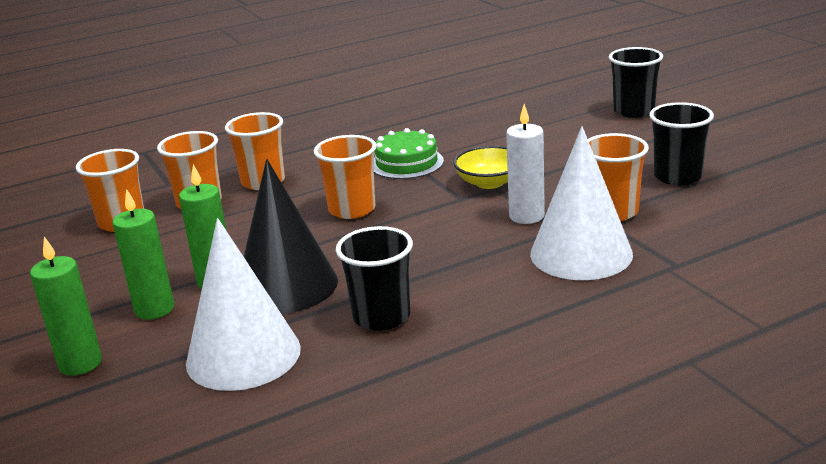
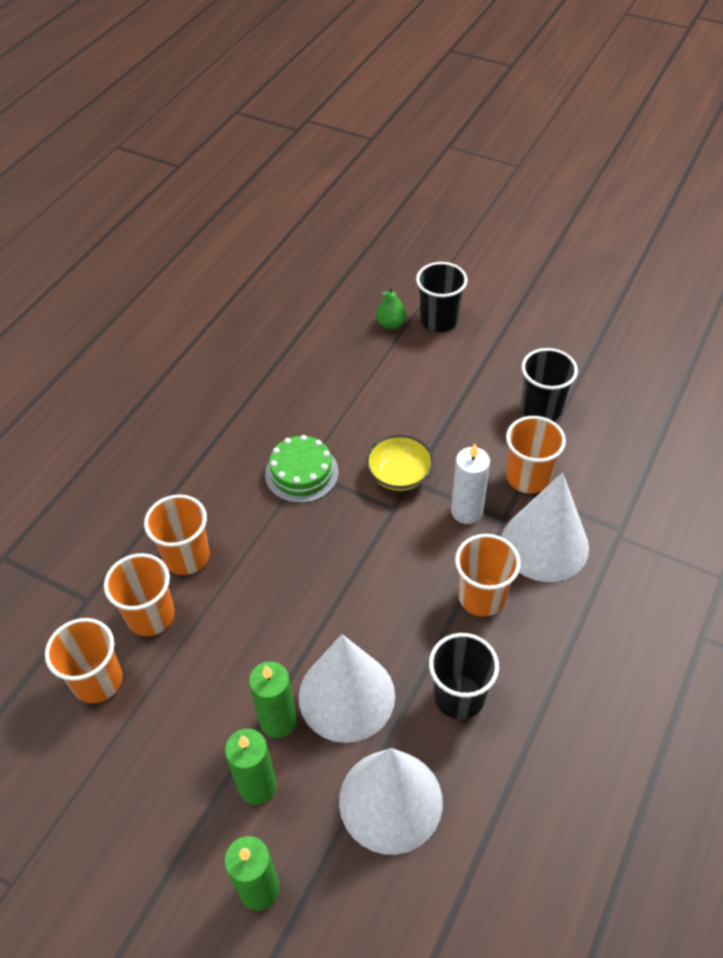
camera: 35 degrees left, 25 degrees up
(286, 286) = (346, 696): black cone -> white cone
(352, 209) = (311, 564): orange cup -> orange cup (481, 597)
(585, 105) = (391, 324): none -> green pear

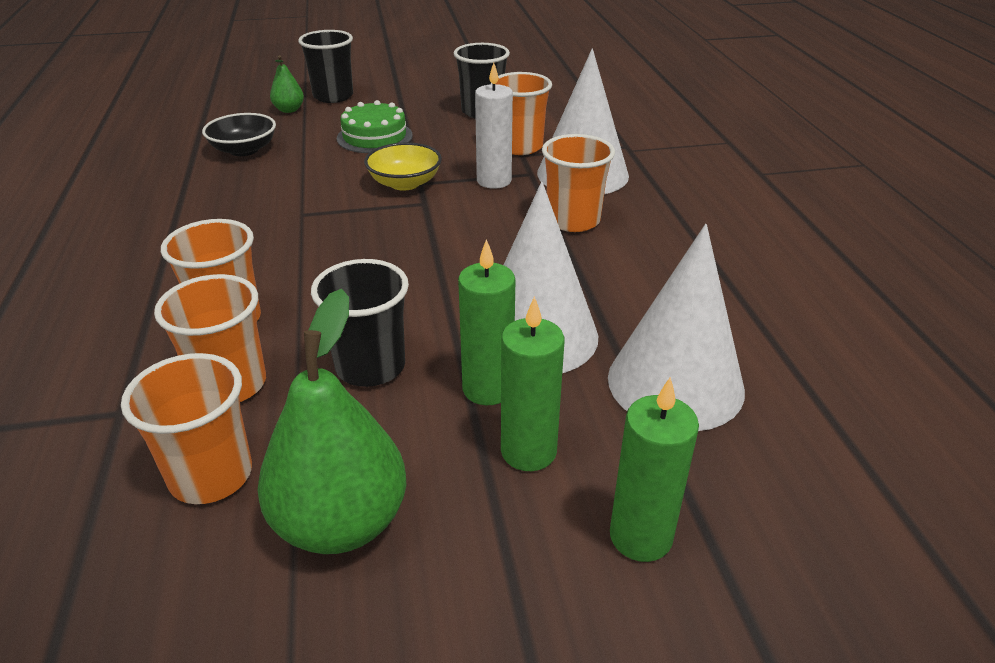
camera: 40 degrees left, 15 degrees down
(130, 760) = (341, 522): none -> green pear
(301, 473) = (302, 216): green cake -> green cake (374, 137)
(321, 365) = (244, 150): none -> black bowl
(459, 696) = (637, 285): black cup -> black cup (370, 367)

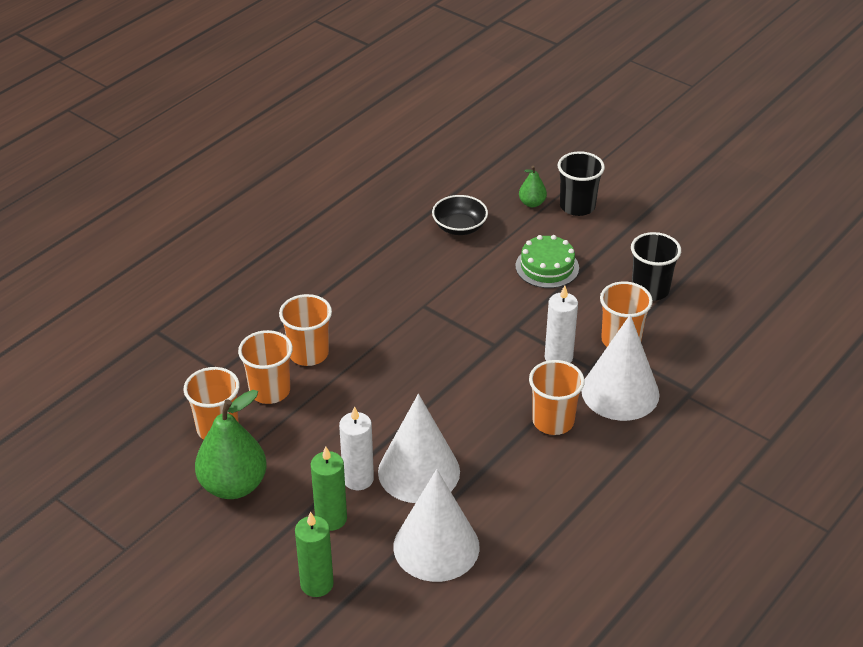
camera: 50 degrees right, 5 degrees up
(370, 367) = (330, 428): black cup -> none
(405, 183) = (507, 321): yellow bowl -> none
(487, 389) = (358, 479): green candle -> white candle

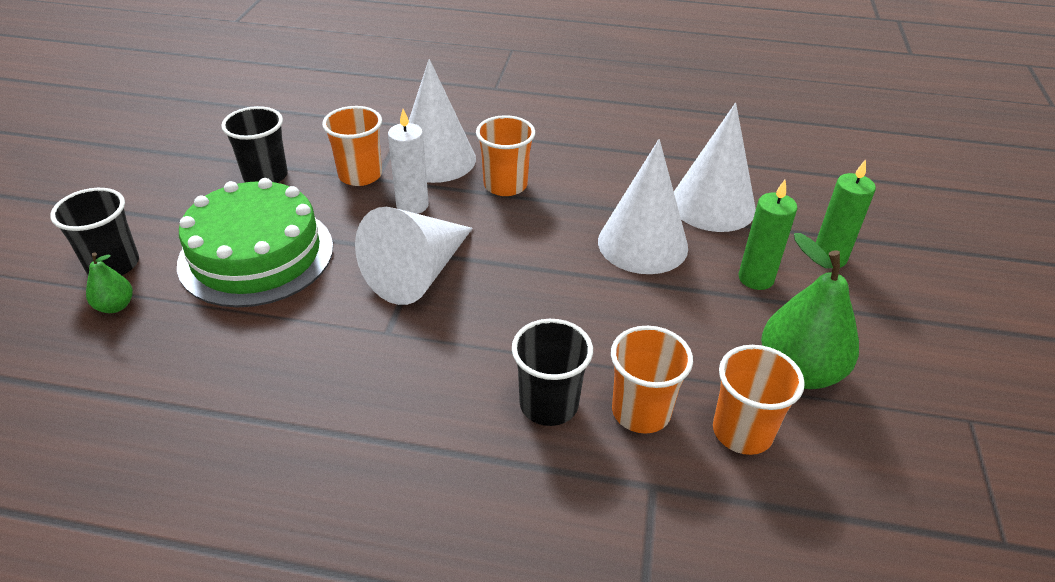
camera: 120 degrees left, 0 degrees up
(308, 353) = (549, 404): orange cup -> black cup
(358, 479) = (692, 280): white candle -> none
(459, 227) = (197, 358): black bowl -> none
(473, 336) = (418, 273): none -> white cone
(547, 267) = (256, 255): green cake -> green cake, size x1.80

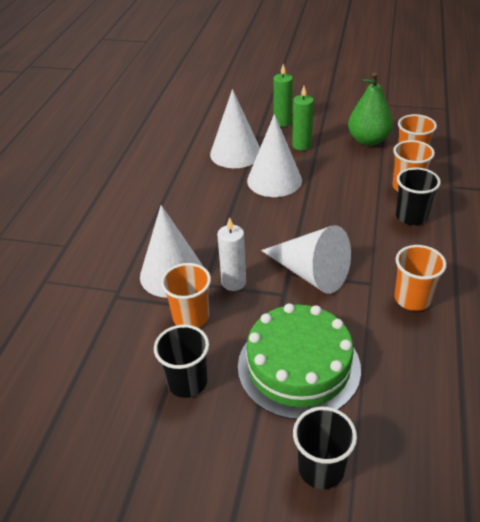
camera: 85 degrees left, 0 degrees up
(115, 306) = (372, 449): green pear -> none
(505, 185) = (210, 236): orange cup -> orange cup (412, 299)

